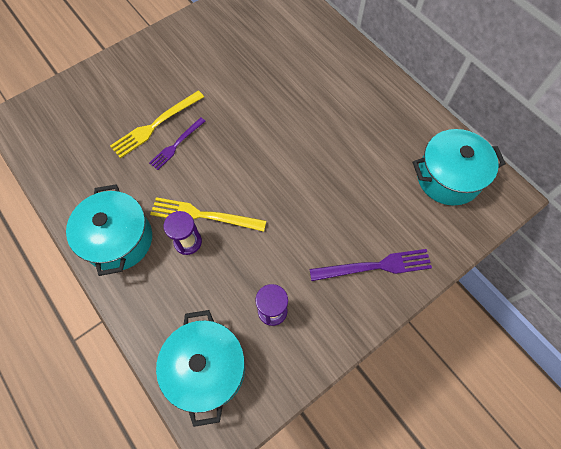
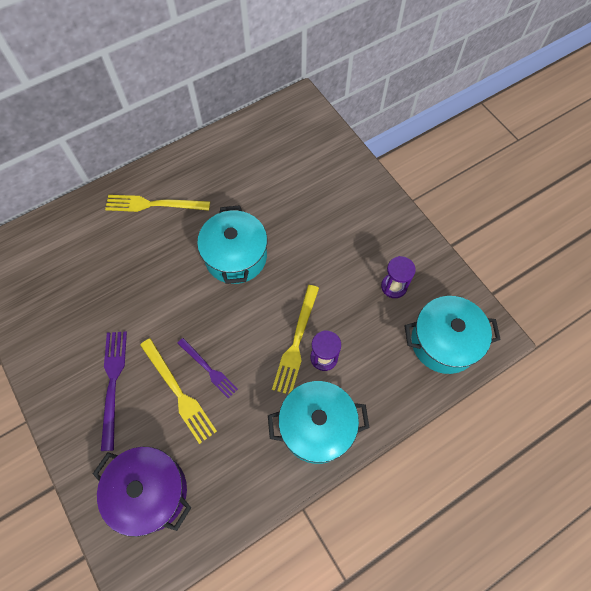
camera: 85 degrees left, 0 degrees up
(74, 118) = (150, 492): none -> purple pot
(341, 79) = (153, 204): none -> yellow fork
(375, 266) = (357, 204): purple fork -> purple fork (113, 383)
(448, 178) = (278, 138): turquoise pot -> turquoise pot (236, 257)

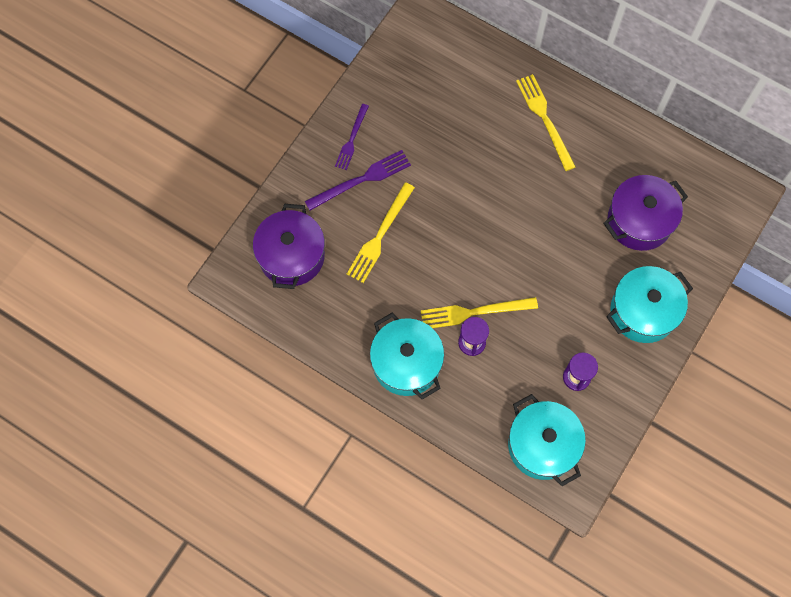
camera: 65 degrees right, 5 degrees up
(208, 369) = (412, 249): purple fork -> purple fork (352, 139)
(236, 257) = (530, 219): turquoise pot -> turquoise pot (643, 311)
(282, 179) = (639, 221): none -> purple pot

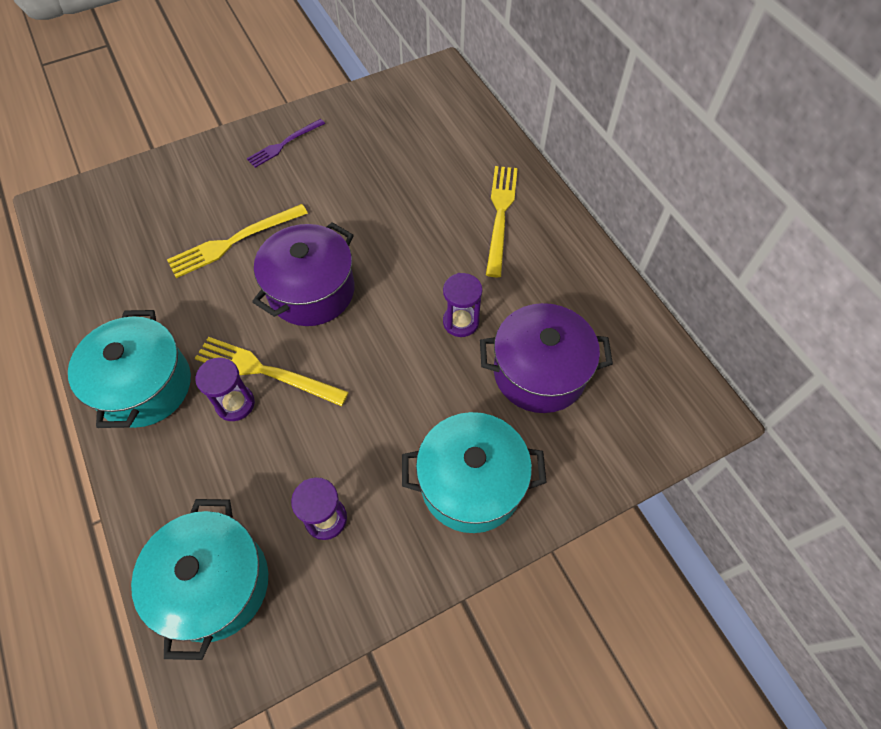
camera: 30 degrees right, 10 degrees down
(291, 256) = (131, 217): purple pot -> purple pot (311, 291)
(361, 180) = (261, 183): purple fork -> none
(570, 213) = (461, 322): none -> purple hourglass

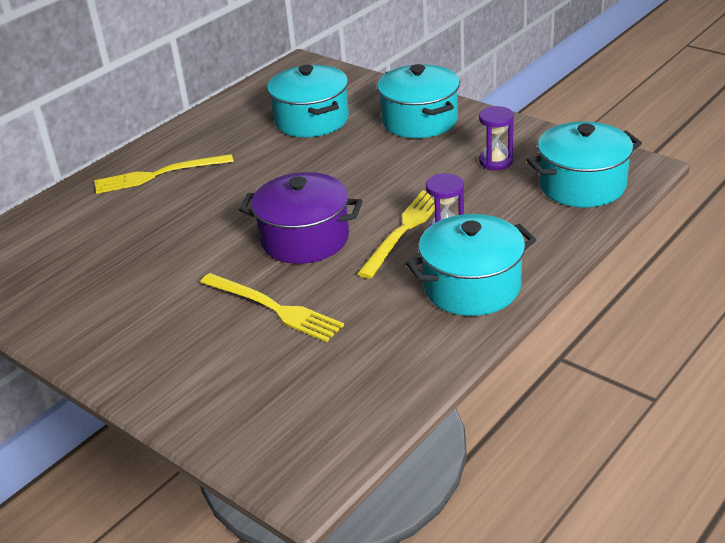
camera: 110 degrees left, 25 degrees down
(266, 371) = (404, 230): yellow fork -> yellow fork turned 150 degrees counterclockwise
(284, 144) = (109, 333): purple fork -> none
(461, 322) = (288, 161): purple hourglass -> none
(539, 372) = (311, 120): purple pot -> turquoise pot

